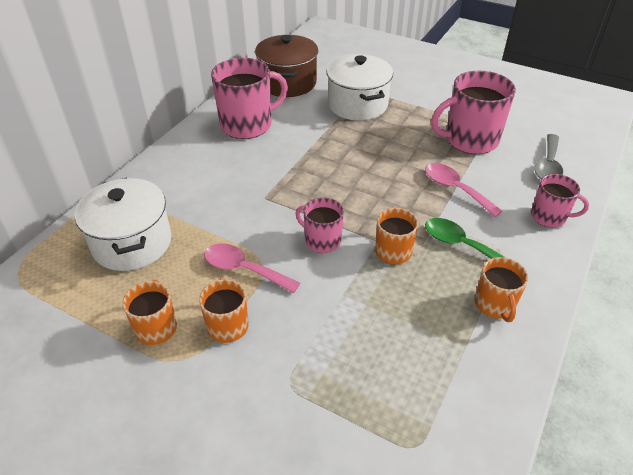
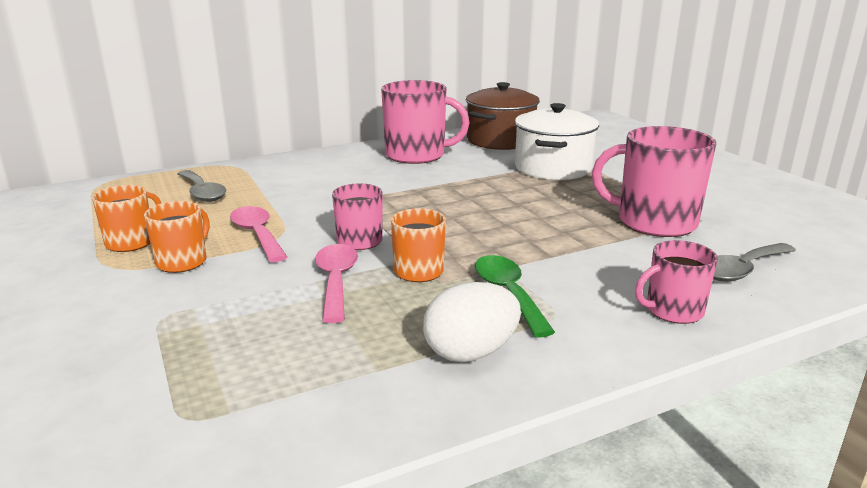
camera: 35 degrees right, 20 degrees down
(132, 243) = (202, 192): white pot -> grey spoon
(455, 189) = (572, 251): pink spoon -> pink spoon (336, 281)
(495, 305) = (470, 353): orange mug -> white egg
(549, 216) = (673, 310): pink mug -> pink mug turned 105 degrees clockwise

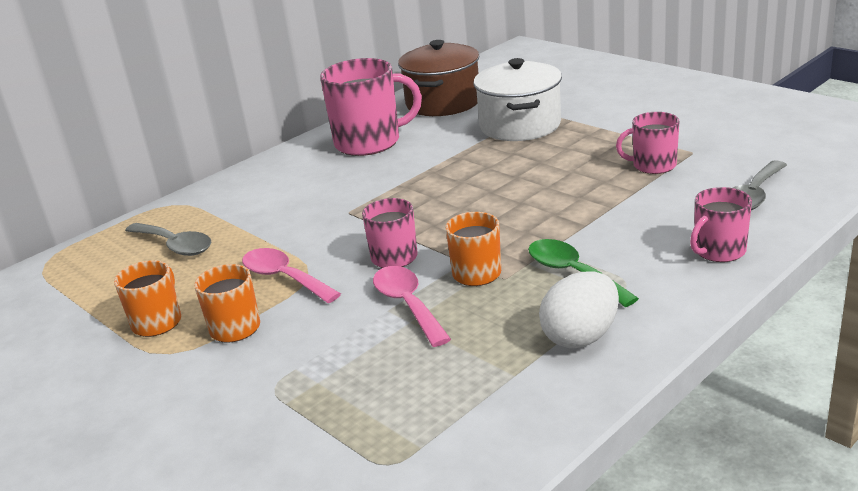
camera: 15 degrees left, 5 degrees up
(654, 222) = (653, 165): pink mug -> pink mug, size x0.56

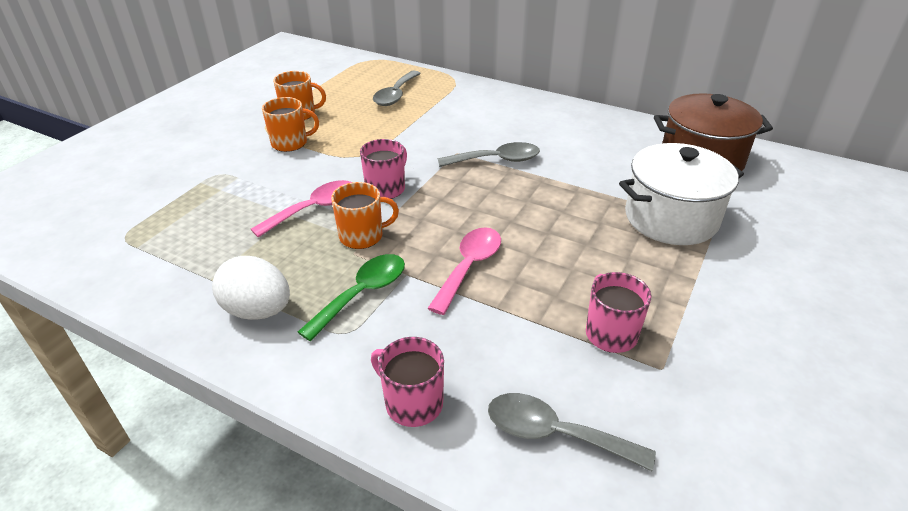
camera: 70 degrees right, 10 degrees up
(284, 278) = (353, 147): pink spoon -> pink spoon (469, 267)
(369, 142) = (590, 136): pink mug -> none
(379, 191) = (496, 160): none -> grey spoon

